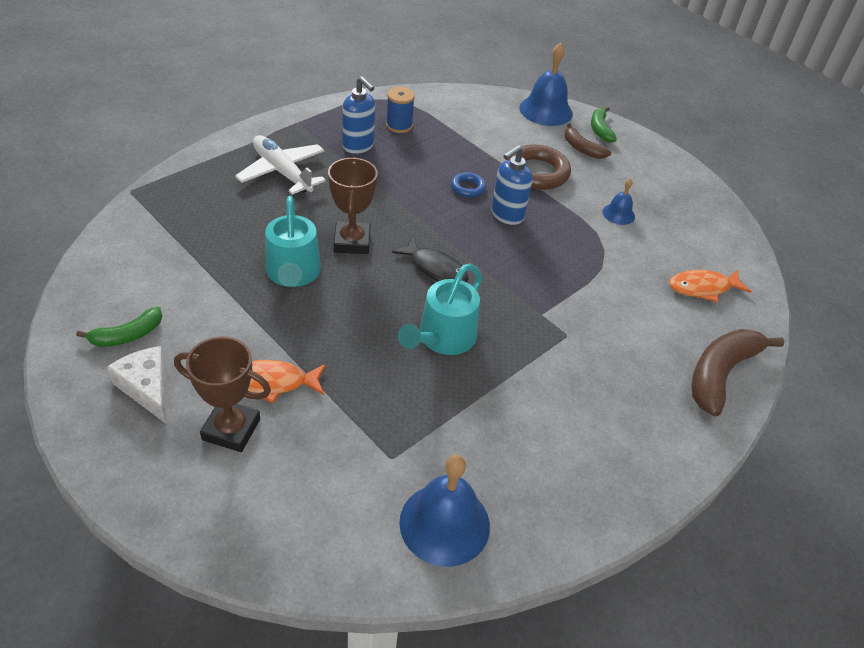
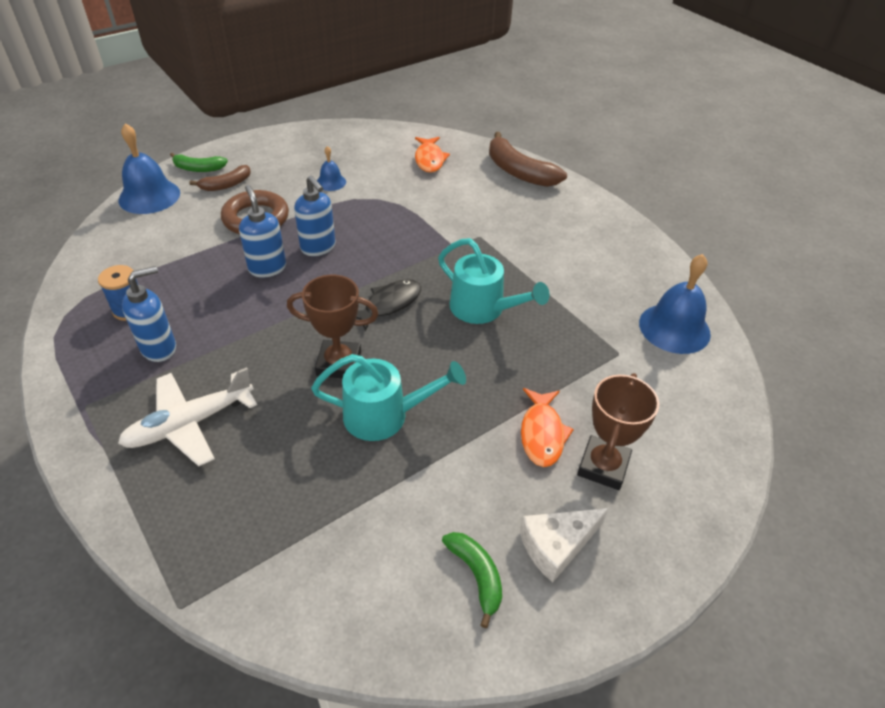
camera: 80 degrees left, 0 degrees up
(468, 188) = (267, 268): blue ring -> blue soap dispenser

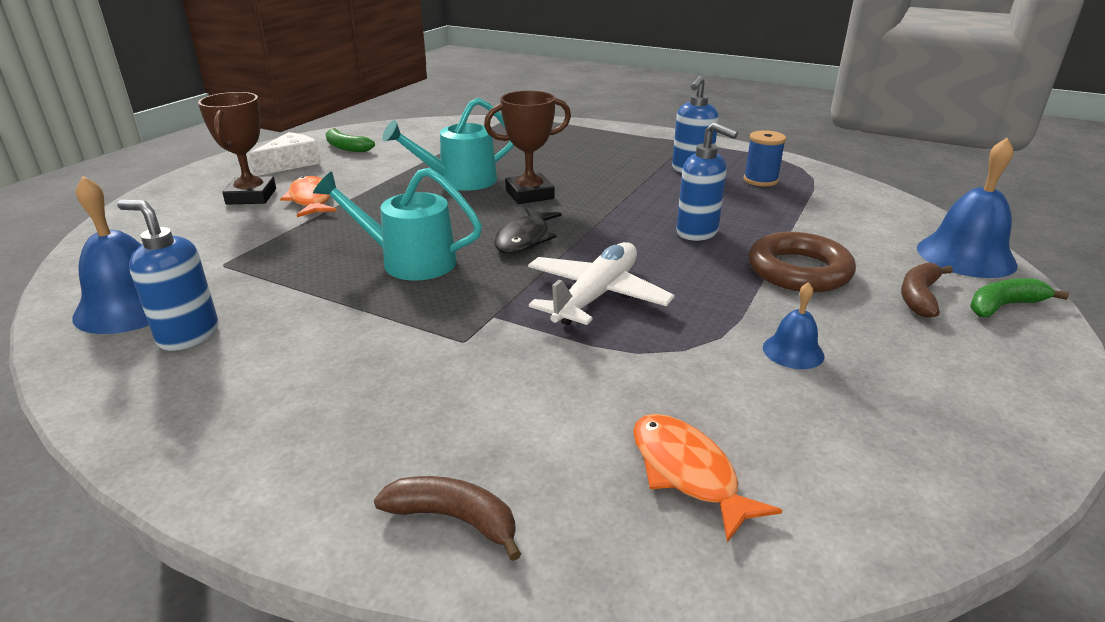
camera: 155 degrees right, 15 degrees down
(189, 424) = (603, 151): white plane -> white plane (596, 295)
(318, 247) = (673, 264): blue soap dispenser -> blue soap dispenser (188, 335)
(519, 172) = (454, 519): brown banana -> brown banana, size x0.58

